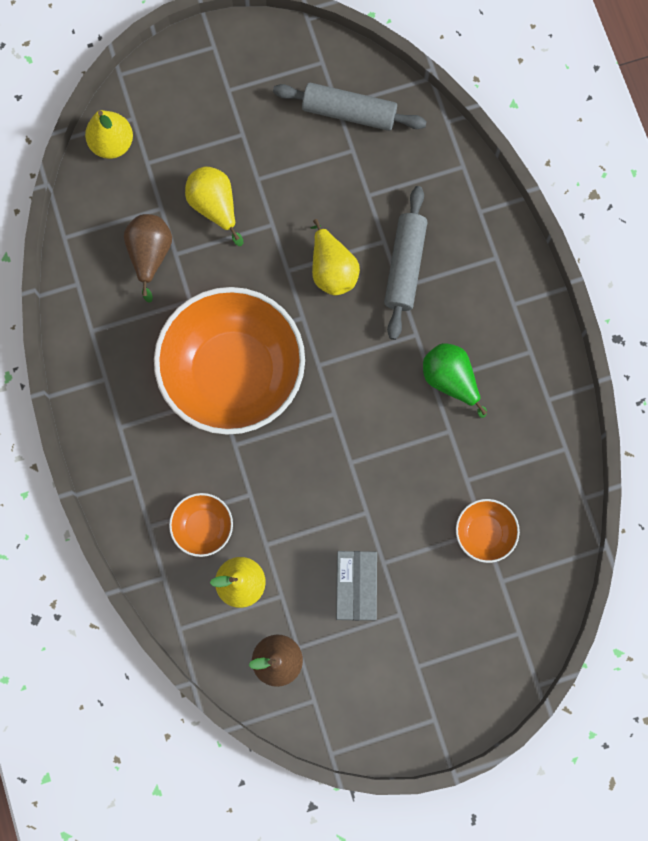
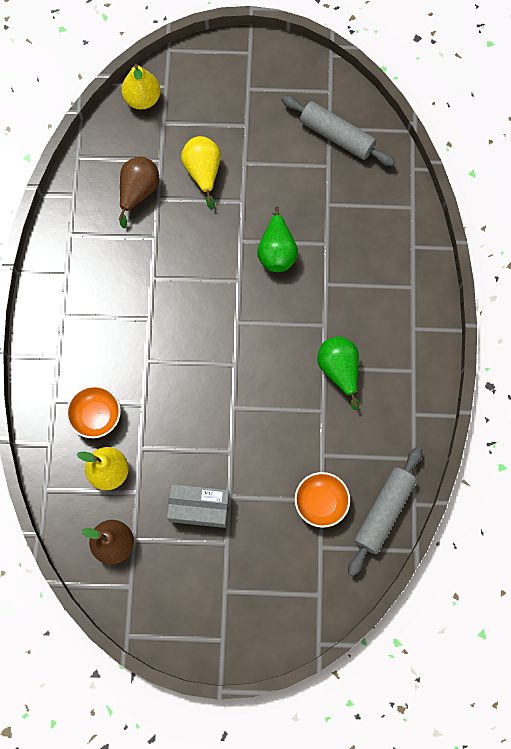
camera: 20 degrees right, 5 degrees down
(233, 373) = (167, 304): orange bowl -> none
(332, 270) = (276, 252): yellow pear -> green pear
(355, 586) = (199, 508): grey box -> grey box turned 75 degrees clockwise
(404, 266) = (336, 269): grey rolling pin -> grey rolling pin (383, 512)

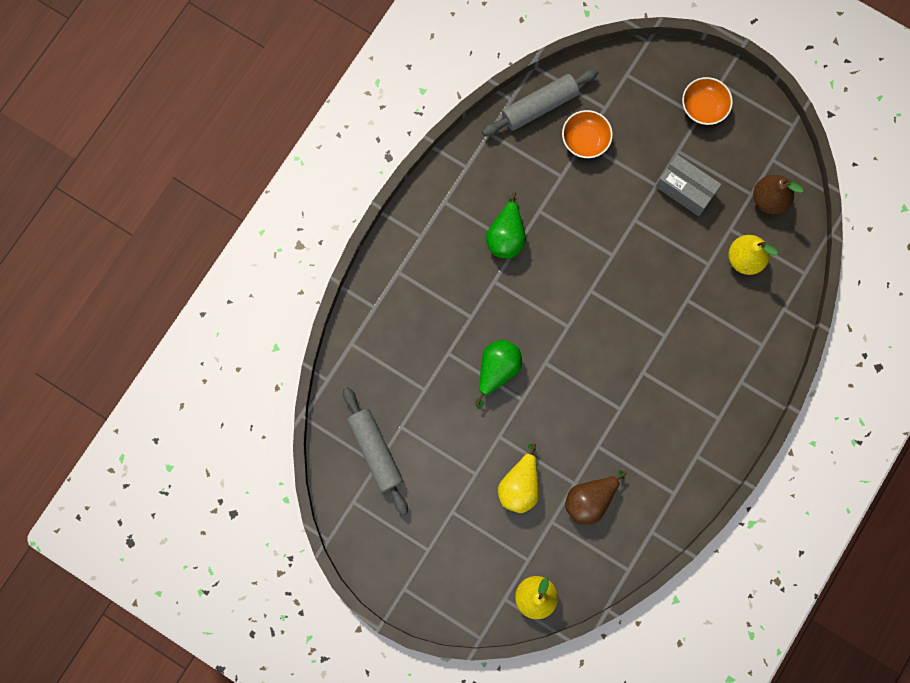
camera: 150 degrees left, 5 degrees up
(96, 416) = (732, 311): orange bowl -> orange bowl (703, 108)

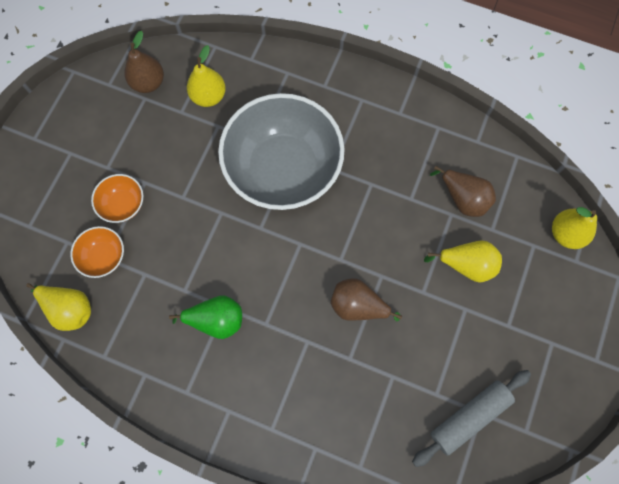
camera: 100 degrees left, 5 degrees down
(497, 370) = (358, 305): green pear -> brown pear
(539, 106) = (69, 308): grey rolling pin -> yellow pear
(650, 322) = (283, 169): none -> grey bowl
(685, 189) = (146, 155): grey box -> none
(703, 108) = (60, 150): orange bowl -> orange bowl (123, 204)

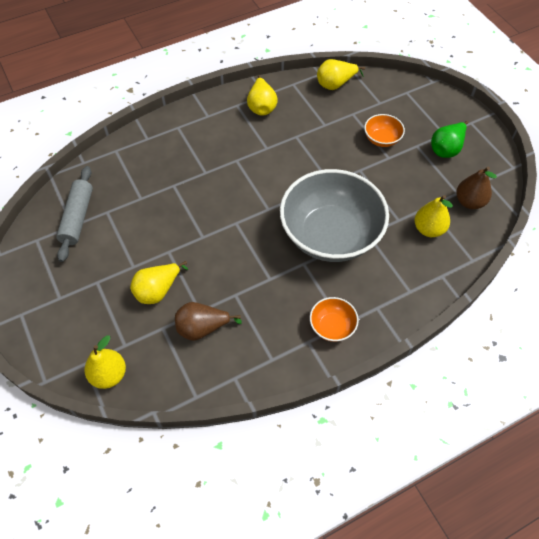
camera: 130 degrees right, 15 degrees down
(104, 256) = (354, 113): orange bowl -> orange bowl (332, 326)
(168, 362) = (261, 106): none -> yellow pear
(216, 320) = (263, 139): green pear -> green pear (446, 149)
(358, 305) = (198, 211): brown pear -> none

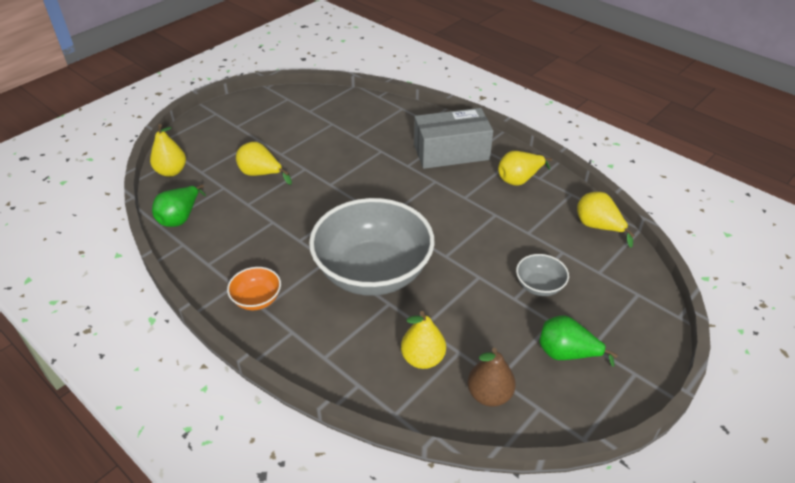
camera: 70 degrees right, 15 degrees down
(78, 218) = (318, 111): grey rolling pin -> none
(193, 375) = (180, 218): none -> green pear
(202, 328) = (230, 210): brown pear -> none
(203, 137) = (451, 152): none -> grey box
(382, 139) = (539, 286): orange bowl -> grey bowl

